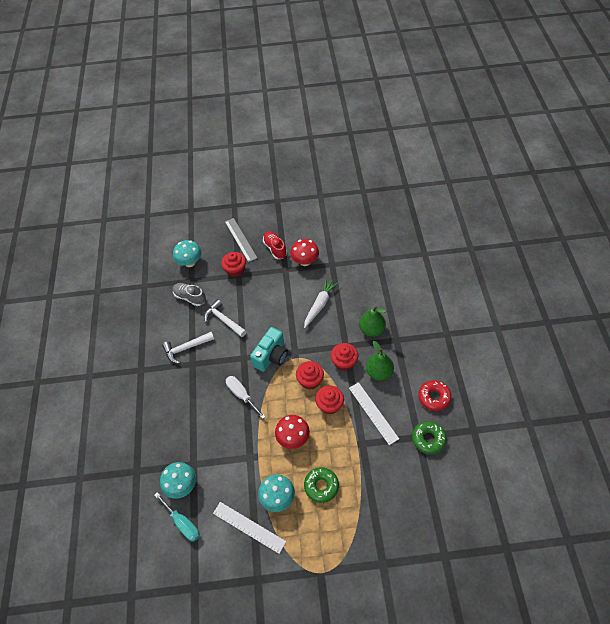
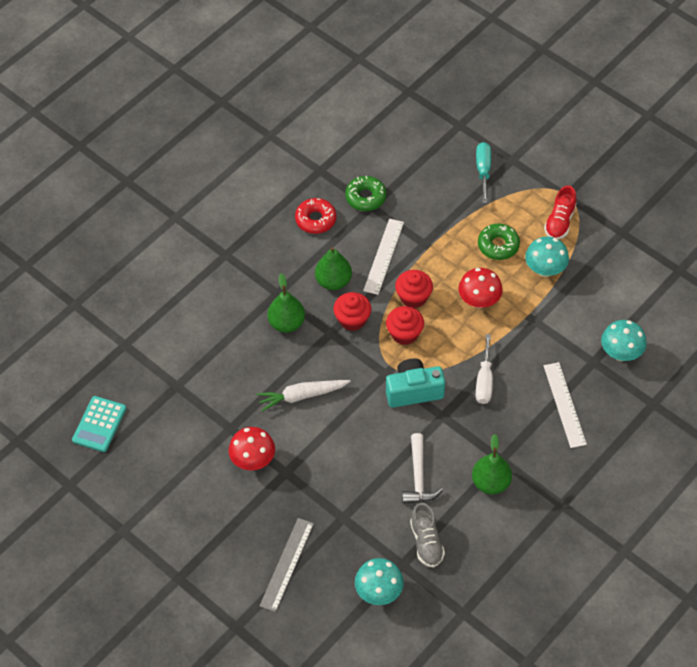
camera: 135 degrees left, 0 degrees up
(182, 523) = (647, 323): turquoise screwdriver -> turquoise screwdriver (483, 171)
(186, 348) = (490, 483): white hammer -> green pear
(235, 270) = (339, 527): red cupcake -> none
(249, 527) = (592, 271): white ruler -> white ruler (564, 404)
(275, 249) = (264, 510): red shoe -> red shoe (559, 222)
(385, 218) = (99, 424): none -> turquoise calculator

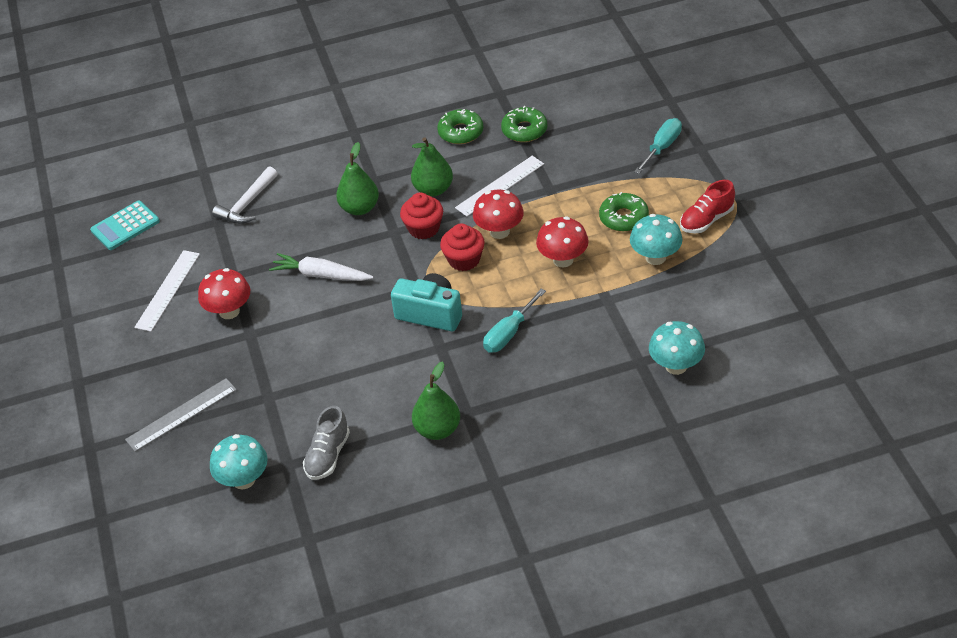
camera: 35 degrees right, 10 degrees down
(315, 219) = (461, 132): red donut -> green donut
(413, 297) = (499, 231): red cupcake -> red mushroom
(418, 477) = (370, 392): white hammer -> white hammer (247, 204)
(484, 381) = (509, 333): white screwdriver -> turquoise screwdriver
(564, 404) = (575, 389): white ruler -> white ruler (167, 290)

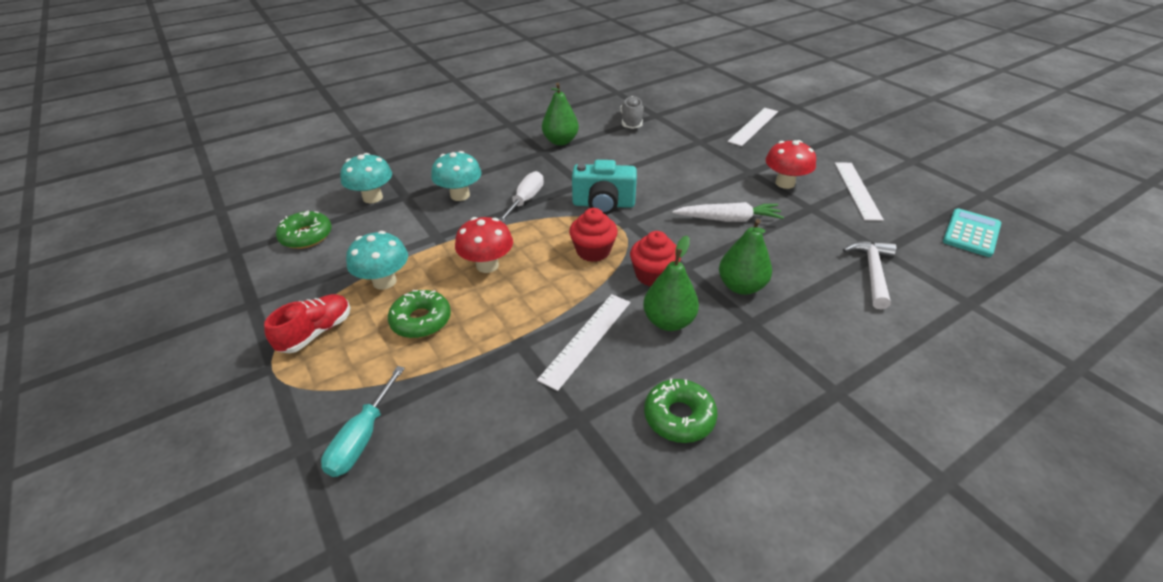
camera: 160 degrees right, 5 degrees down
(181, 414) = (753, 126): grey ruler -> white ruler
(244, 480) = (679, 106): turquoise mushroom -> turquoise mushroom (460, 195)
(499, 231) = (566, 284): red mushroom -> none
(509, 333) = (525, 200): turquoise screwdriver -> white screwdriver
(524, 130) = (583, 437): green donut -> green donut (306, 236)

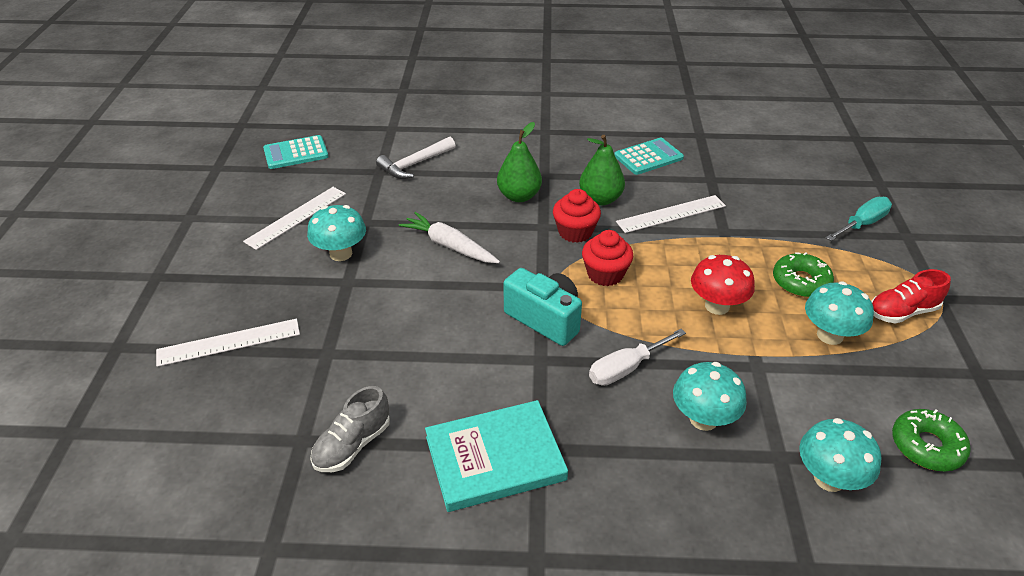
camera: 145 degrees left, 0 degrees up
(560, 141) = (495, 458): green pear -> turquoise book
(679, 416) = (648, 157): green donut -> turquoise calculator
(785, 183) = (341, 253): red mushroom -> turquoise mushroom

